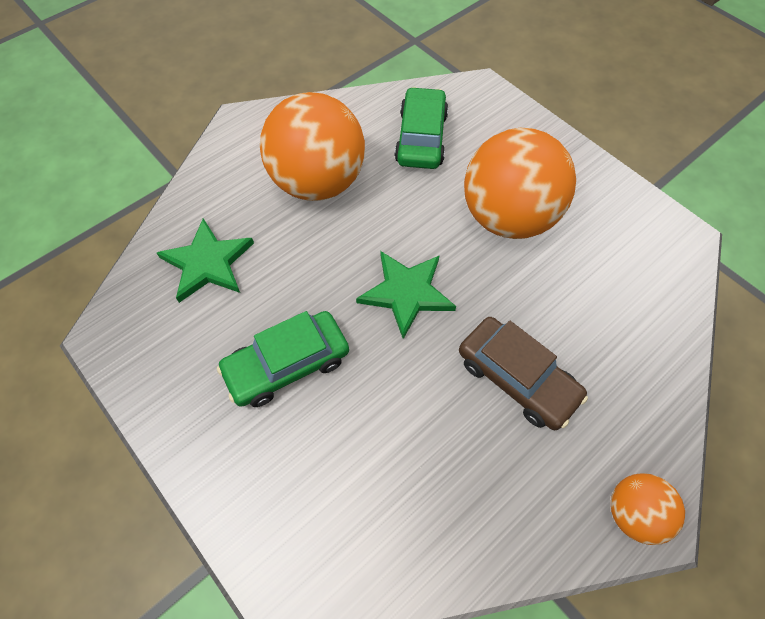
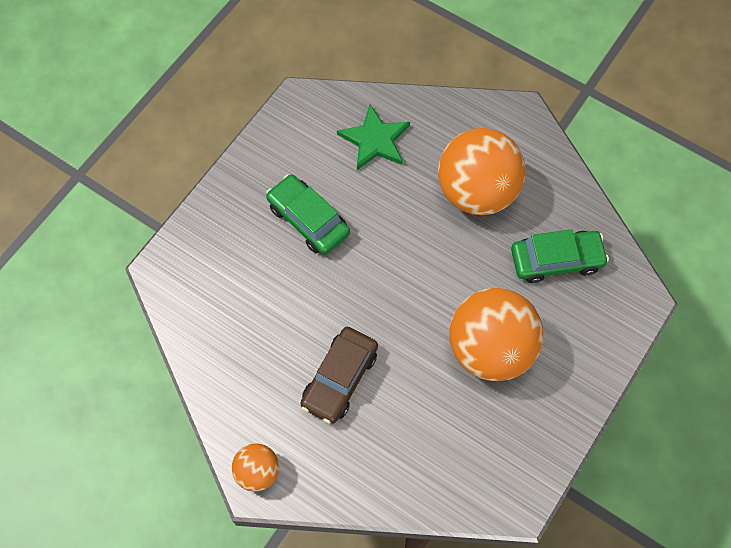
camera: 75 degrees right, 5 degrees up
(406, 293) = (390, 285): green star -> none

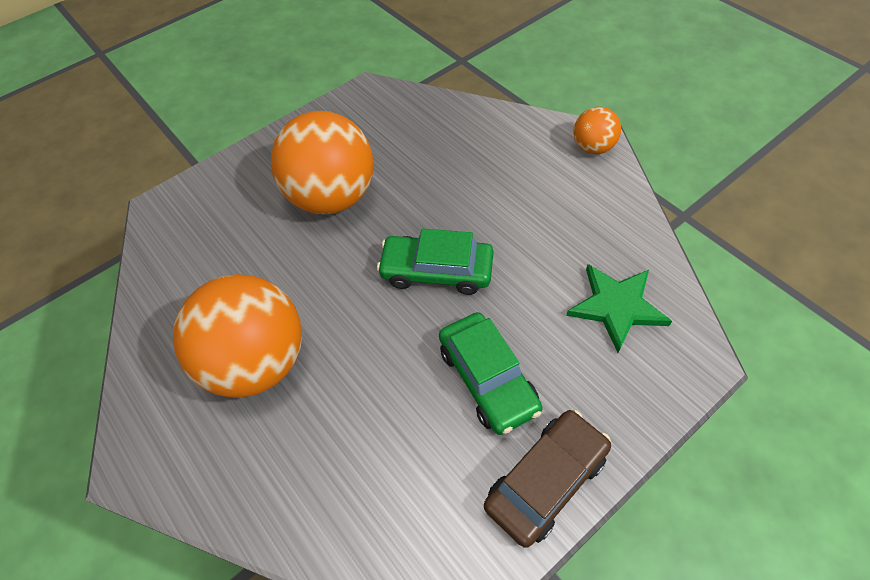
camera: 160 degrees left, 10 degrees down
(339, 378) = (494, 202): brown car -> brown car (546, 481)
(375, 140) = (358, 477): green star -> green star (617, 306)
(556, 260) = (215, 262): green car -> green car (436, 271)

